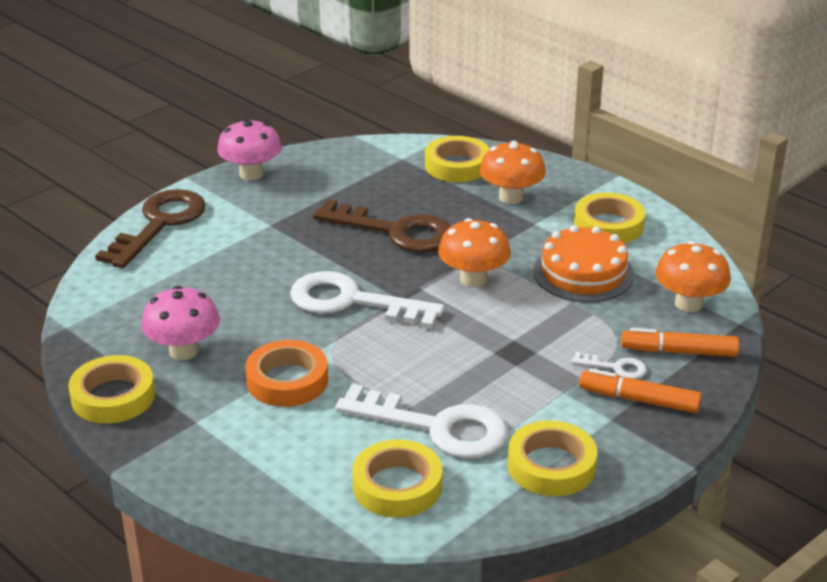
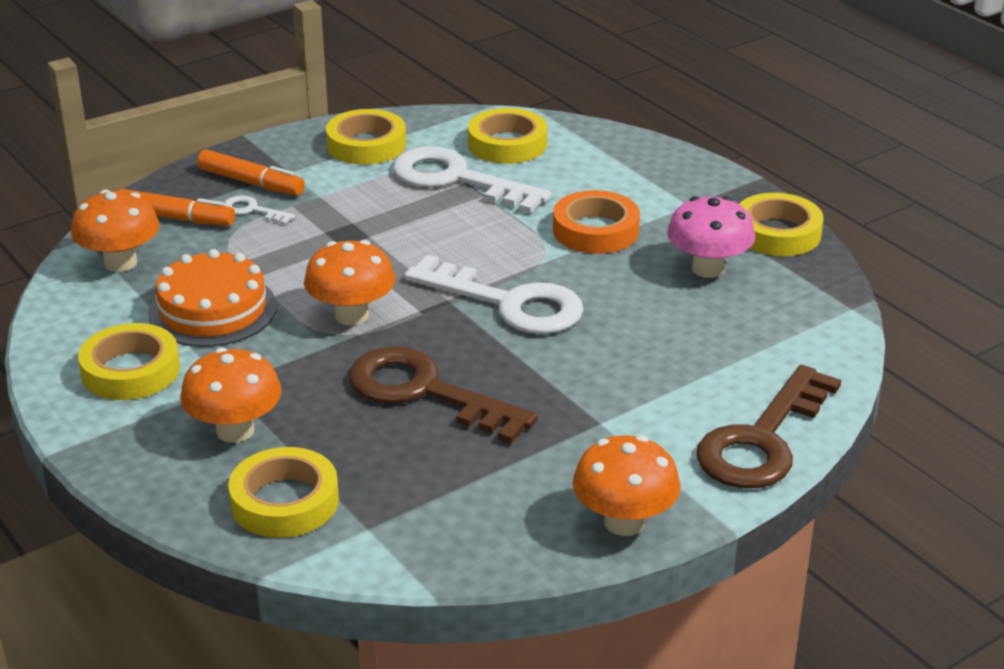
camera: 170 degrees left, 0 degrees up
(251, 174) = (624, 522): pink mushroom -> orange mushroom

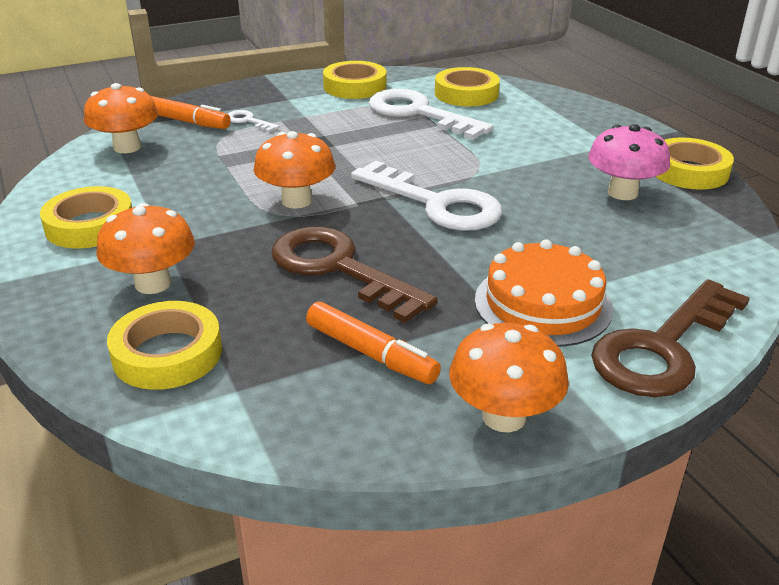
camera: 10 degrees right, 0 degrees up
(213, 310) = (182, 186): orange cake -> orange cake (543, 304)
(251, 183) = (256, 103): orange marker -> orange marker (371, 353)
(595, 230) = (526, 156): orange tape -> none

